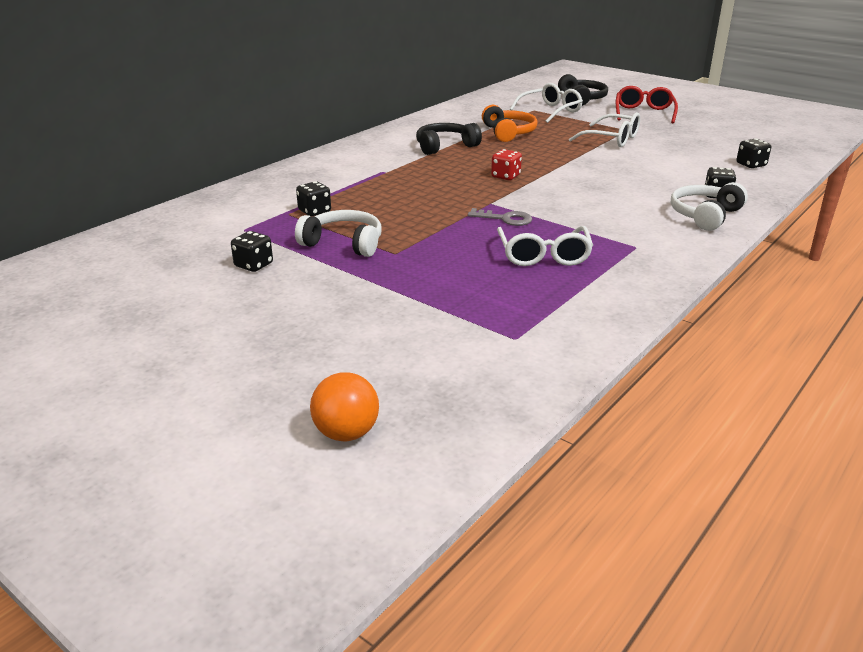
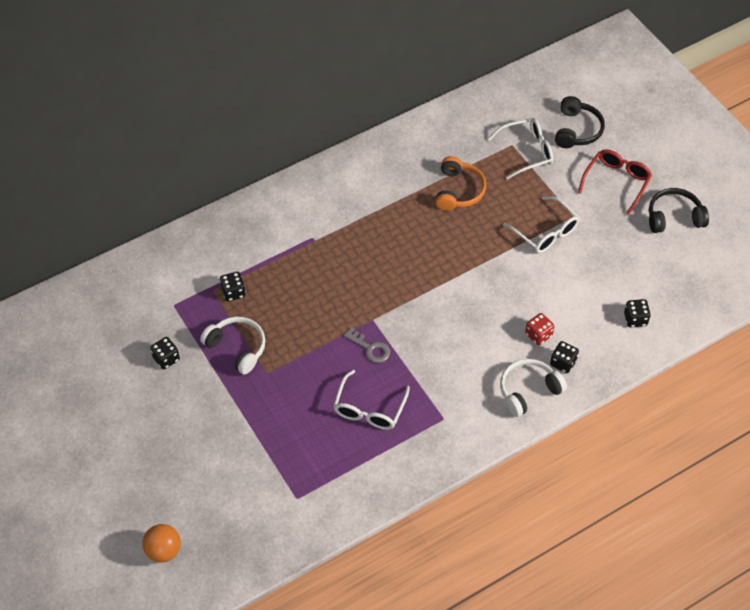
camera: 20 degrees right, 25 degrees up
(445, 146) = (386, 204): black headphones -> black headphones (674, 217)
(505, 176) = (409, 277): red dice -> red dice (538, 335)

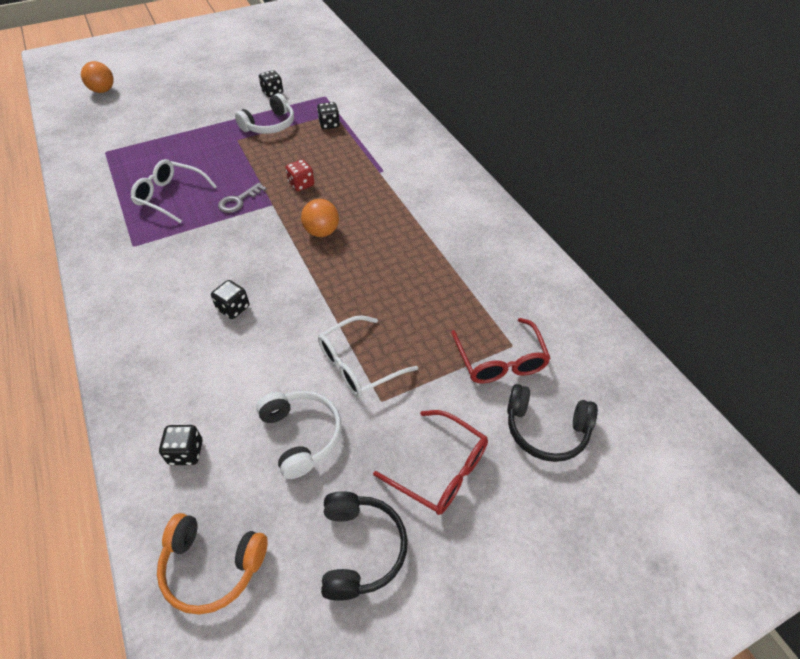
camera: 95 degrees right, 5 degrees down
(407, 274) = (322, 232): none -> orange ball
(458, 191) = (435, 284): orange headphones -> orange headphones (212, 566)
(527, 152) = (500, 361): white glasses -> red glasses
(528, 391) = (130, 318): white headphones -> white headphones (301, 435)
(538, 335) = (202, 337): red dice -> red dice (301, 184)
(563, 363) = (153, 357): black dice -> black dice (233, 308)

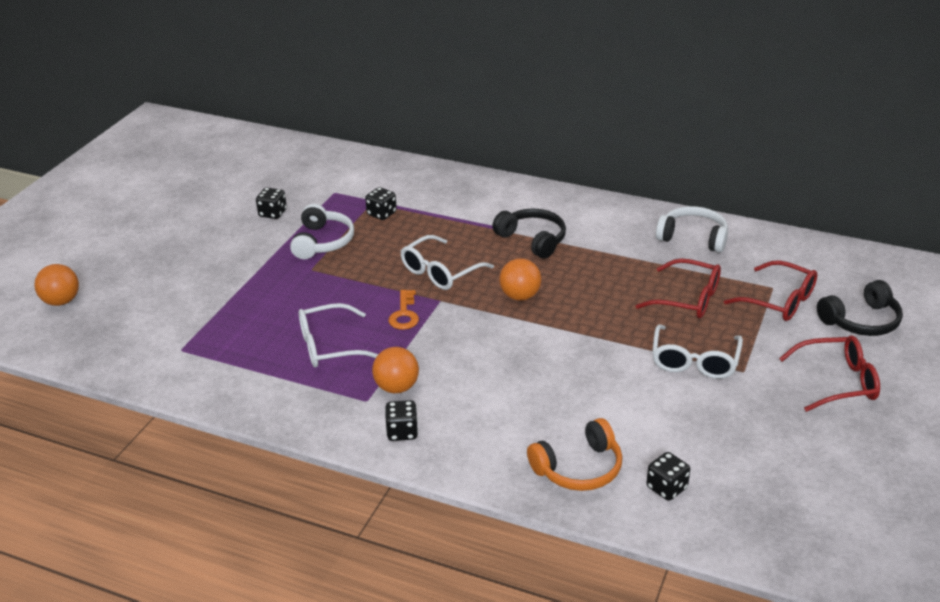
camera: 40 degrees left, 15 degrees down
(159, 248) = (396, 387): none -> orange ball
(212, 566) = (790, 526): orange headphones -> orange headphones (579, 468)
(233, 308) = (541, 386): black dice -> black dice (402, 432)
(238, 201) = (404, 314): grey key -> orange key
(301, 184) = (440, 272): red dice -> white glasses
(301, 435) = (726, 424): white headphones -> white headphones (693, 238)
(360, 549) = (857, 452): black headphones -> black headphones (532, 240)
(431, 310) = (688, 299): none -> red glasses

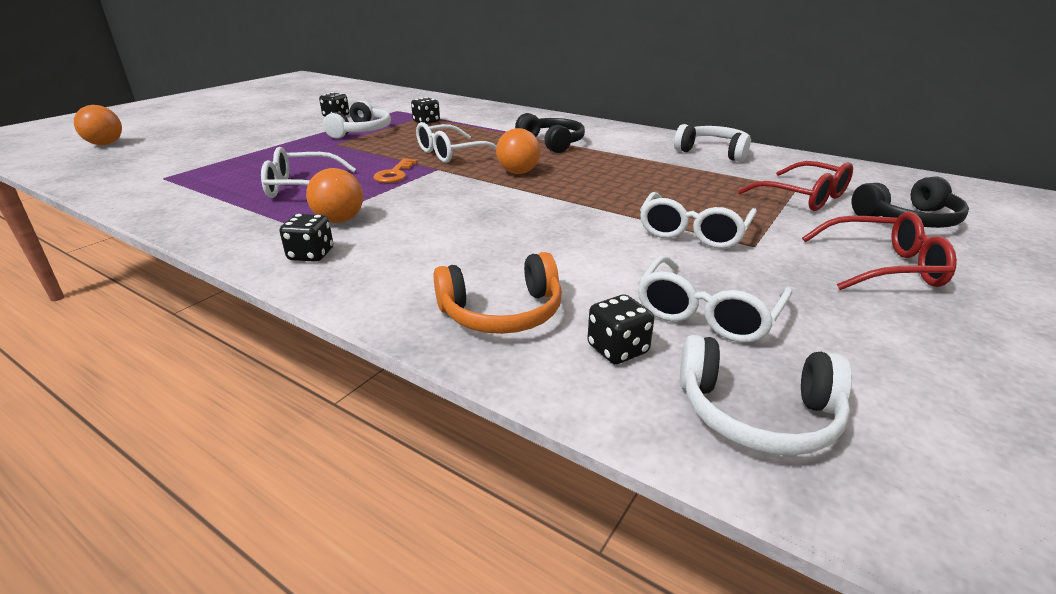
camera: 10 degrees right, 5 degrees down
(688, 299) = (697, 188): red glasses -> none
(718, 448) = (707, 313): none -> white glasses
(758, 521) = (757, 413): none -> white headphones

